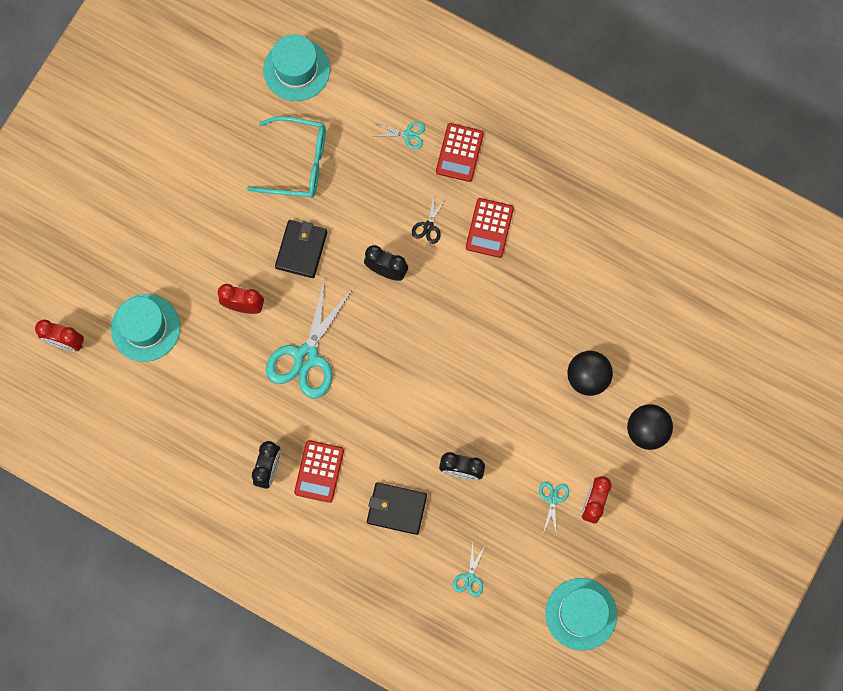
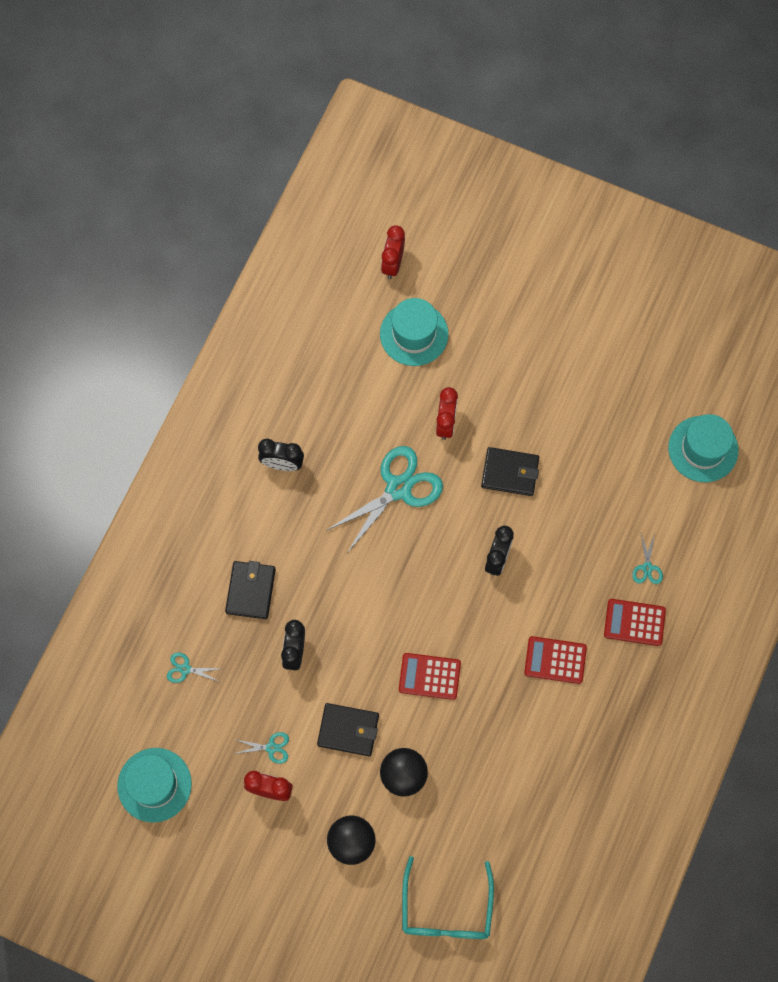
camera: 85 degrees right, 5 degrees down
(298, 163) = (602, 460): turquoise glasses -> turquoise glasses (446, 910)
(306, 357) = (398, 488): turquoise scissors -> turquoise scissors turned 120 degrees clockwise
(319, 471) = (283, 512): red calculator -> red calculator (429, 676)
(428, 226) = (549, 597): black scissors -> none
(541, 425) = (348, 730): none -> black wallet

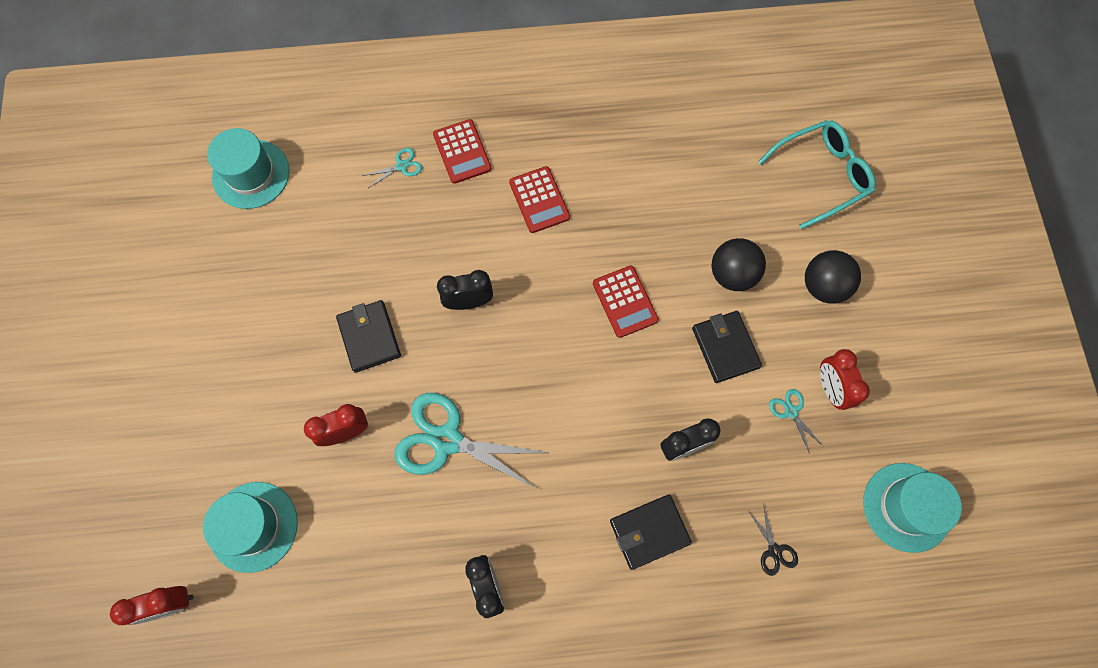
camera: 120 degrees left, 0 degrees up
(185, 669) = (774, 551): turquoise scissors -> black scissors

